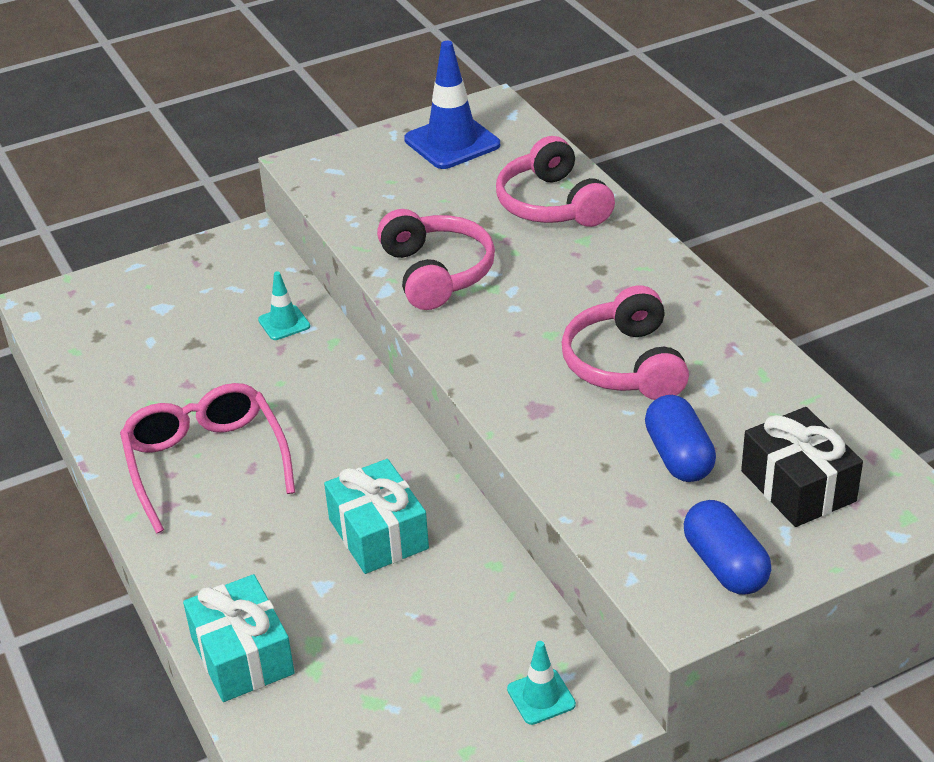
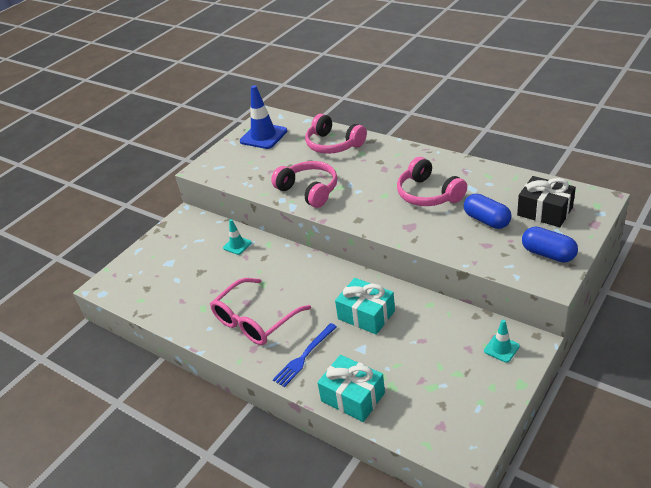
camera: 25 degrees left, 0 degrees up
(206, 462) = (255, 320): pink glasses -> pink glasses turned 90 degrees counterclockwise
(228, 555) = (304, 356): none -> blue fork

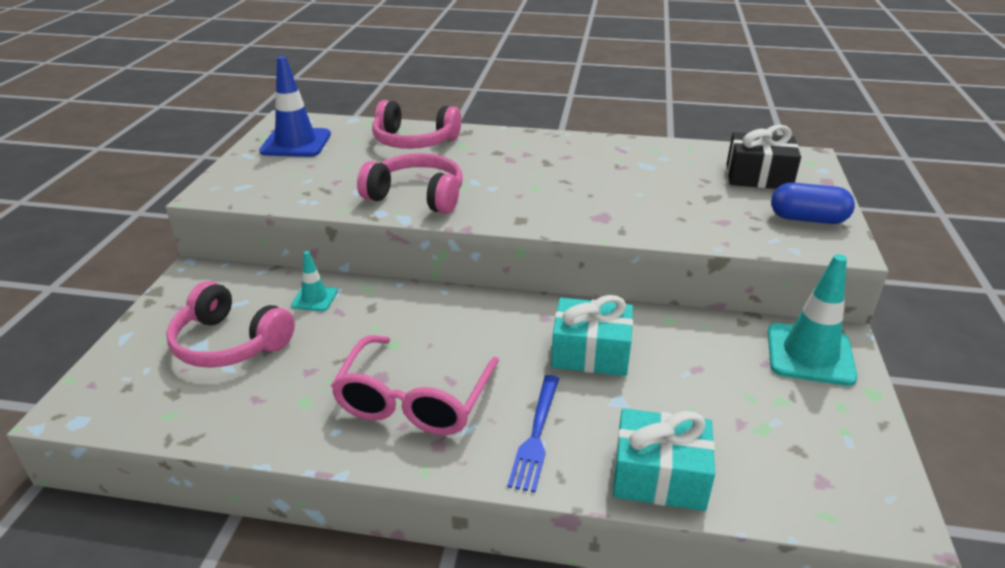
camera: 30 degrees left, 5 degrees down
(428, 194) = (595, 178): pink headphones -> pink headphones (230, 343)
(486, 220) = (697, 195): blue capsule -> none
(501, 348) = (810, 354): turquoise traffic cone -> turquoise traffic cone, size x1.91

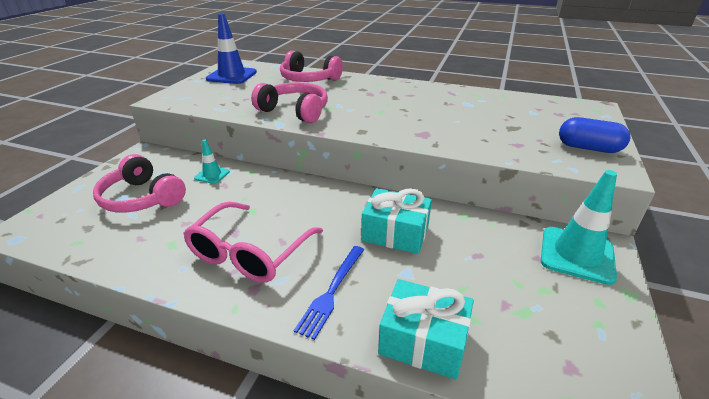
camera: 10 degrees right, 0 degrees up
(758, 176) = (553, 117): black gift -> none

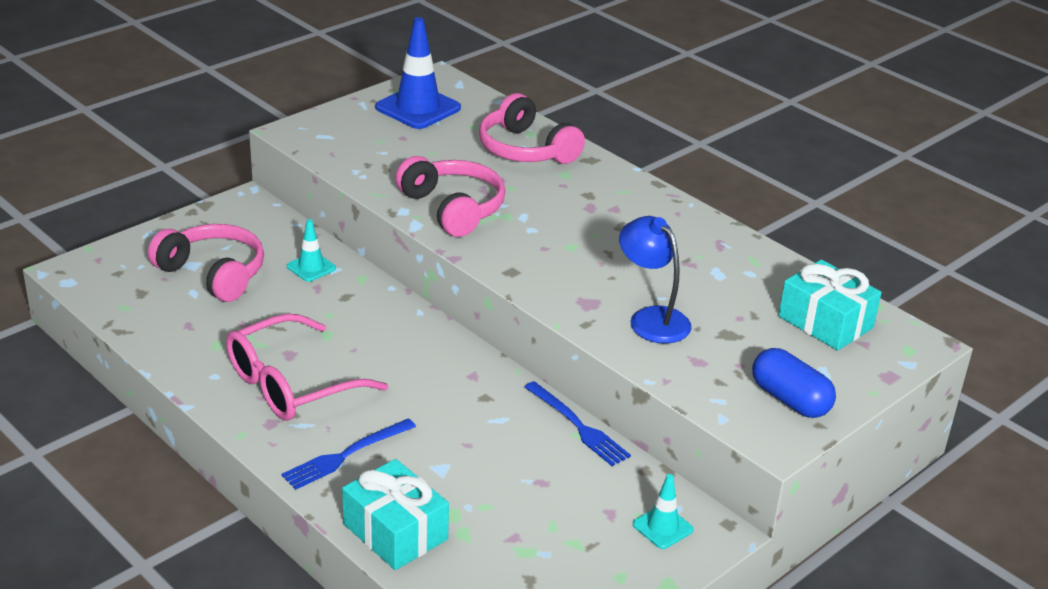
camera: 25 degrees right, 0 degrees up
(142, 198) = (213, 274): pink headphones -> pink headphones turned 150 degrees clockwise
(395, 233) = (471, 422): turquoise gift -> turquoise gift (825, 322)
(459, 211) = (578, 426): none -> blue fork
(465, 132) = (651, 318): none -> blue lamp
(576, 255) = (662, 527): turquoise traffic cone -> turquoise traffic cone, size x0.52

